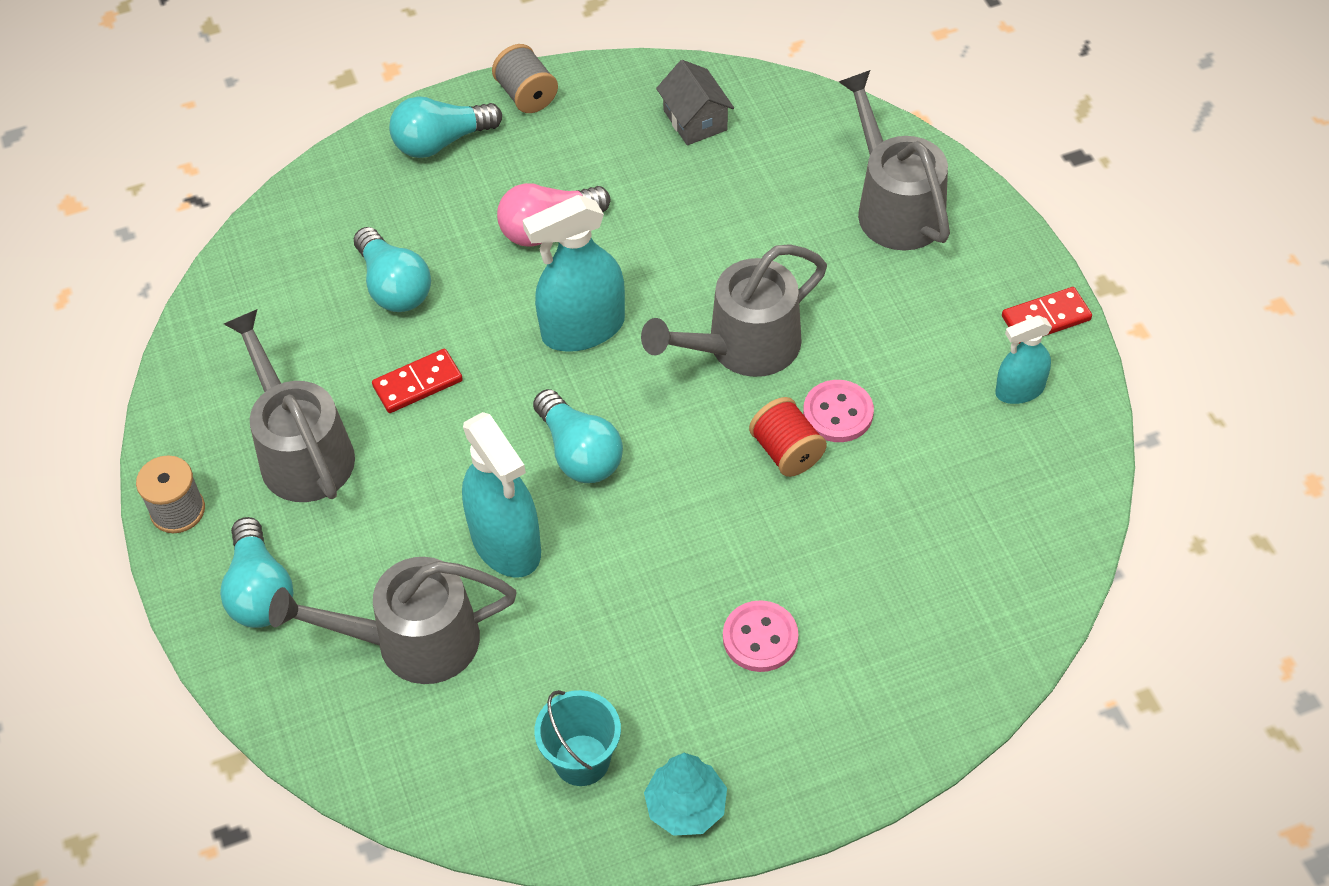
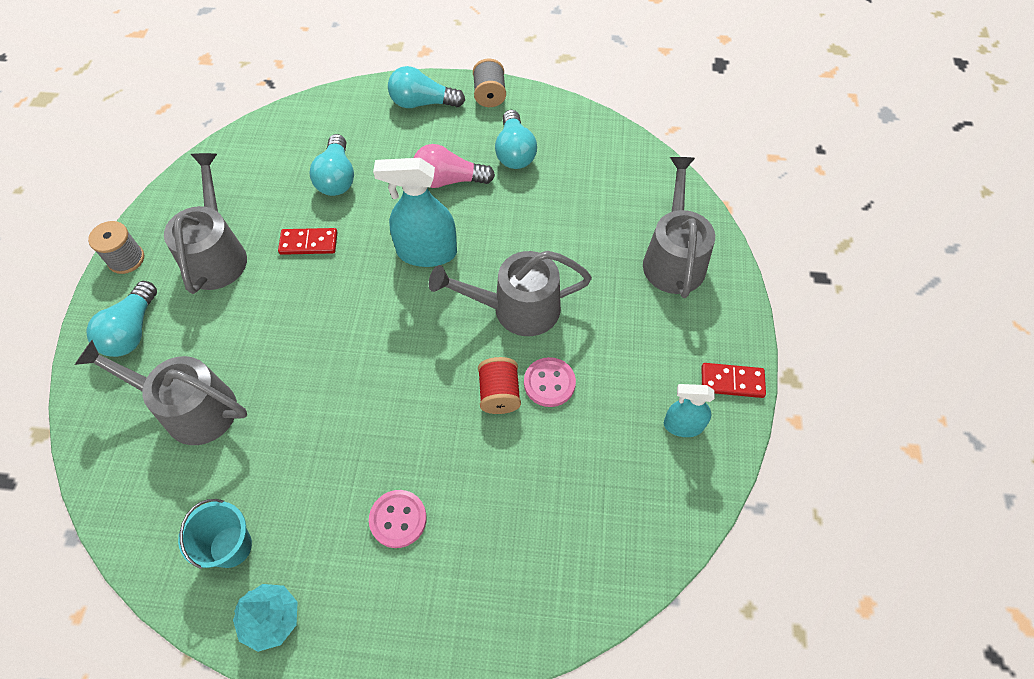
camera: 25 degrees right, 5 degrees up
(506, 543) = (288, 371): turquoise spray bottle -> none
(579, 453) = (371, 332): turquoise light bulb -> turquoise light bulb (514, 152)
(695, 120) = (580, 150): grey house -> none

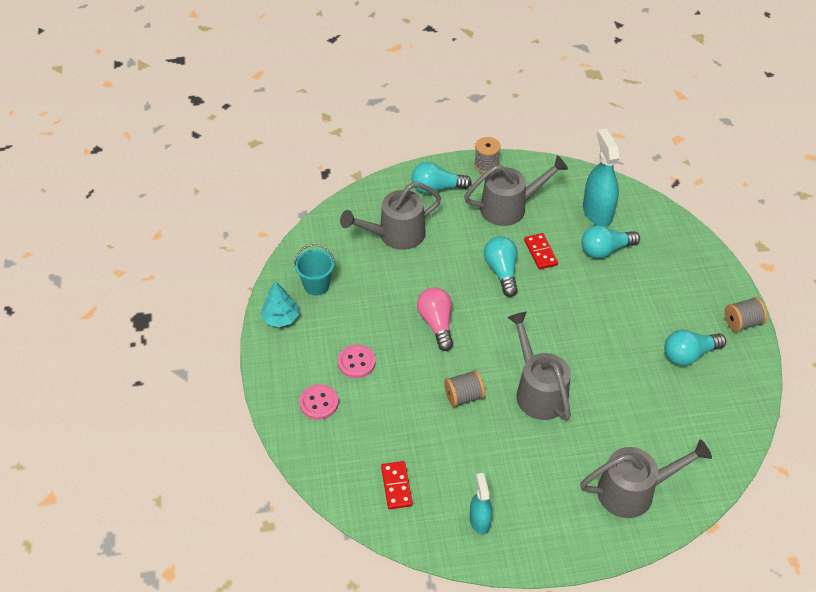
camera: 75 degrees right, 10 degrees down
(190, 408) = (395, 235): grey watering can -> grey watering can turned 120 degrees counterclockwise
(422, 103) = (707, 280): turquoise light bulb -> turquoise light bulb (502, 271)
(426, 252) = (563, 322): turquoise spray bottle -> turquoise spray bottle (597, 212)
(448, 180) = (637, 318): pink light bulb -> pink light bulb (436, 324)
(499, 394) = (463, 396): red spool -> grey spool
(549, 383) = (483, 425): pink button -> pink button (319, 403)
(732, 382) = (531, 551): red domino -> red domino (396, 486)

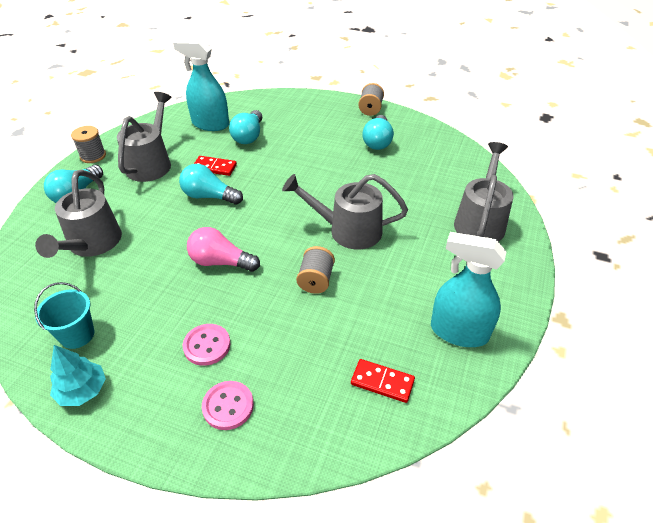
camera: 60 degrees left, 5 degrees down
(480, 520) = (459, 332): turquoise spray bottle -> turquoise spray bottle, size x1.71

